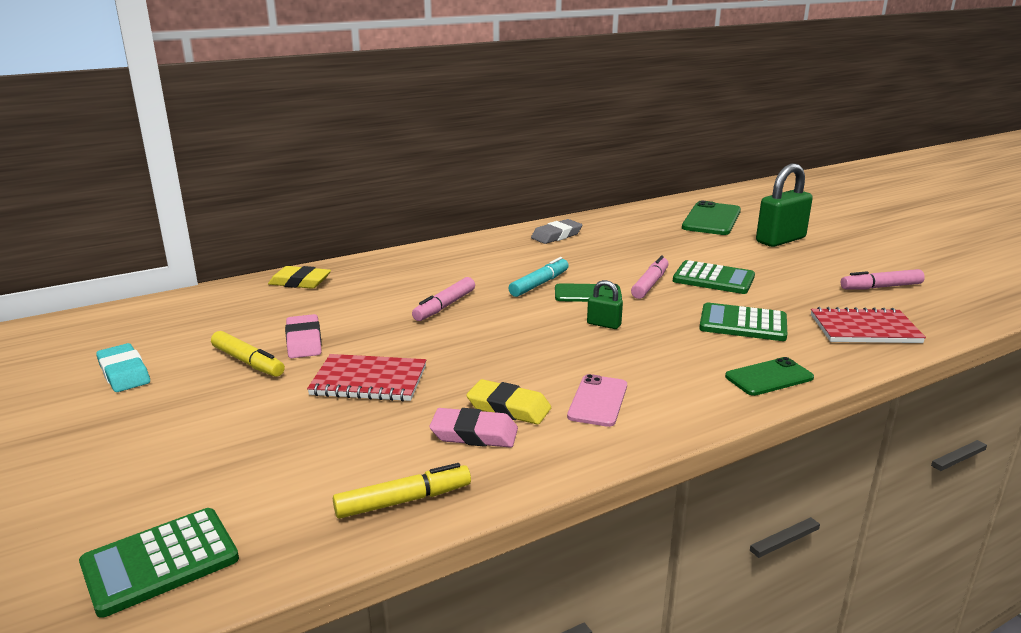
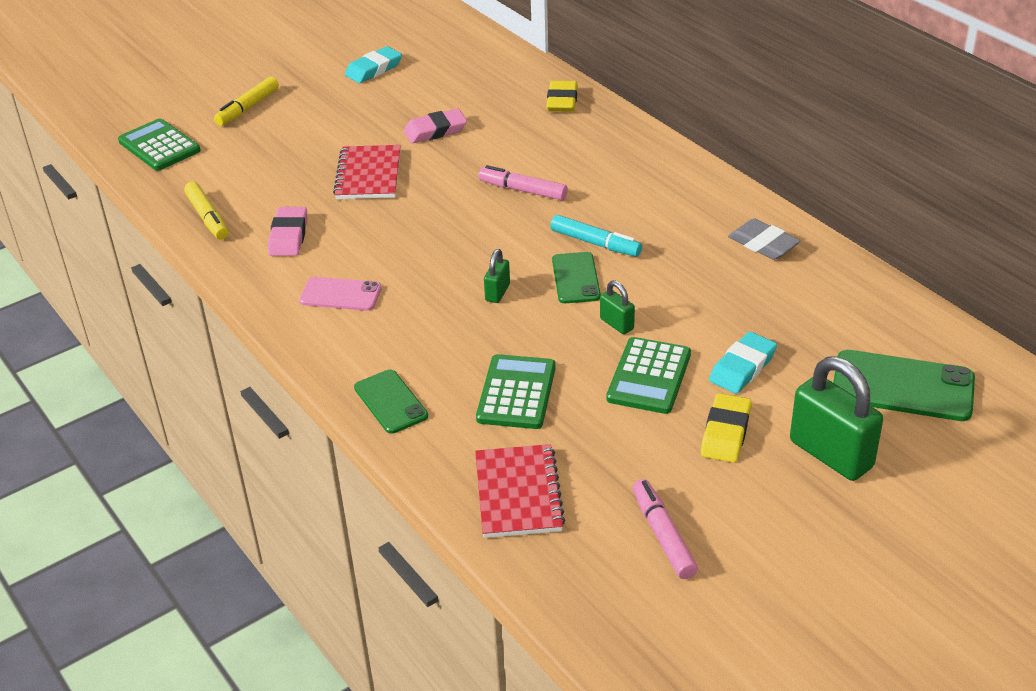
camera: 85 degrees right, 15 degrees up
(248, 362) = (395, 114): yellow marker -> yellow marker (247, 108)
(508, 408) = (328, 248): yellow eraser -> yellow eraser (725, 433)
(650, 284) = (617, 324): pink marker -> green padlock
(699, 253) = (742, 367): none -> turquoise eraser

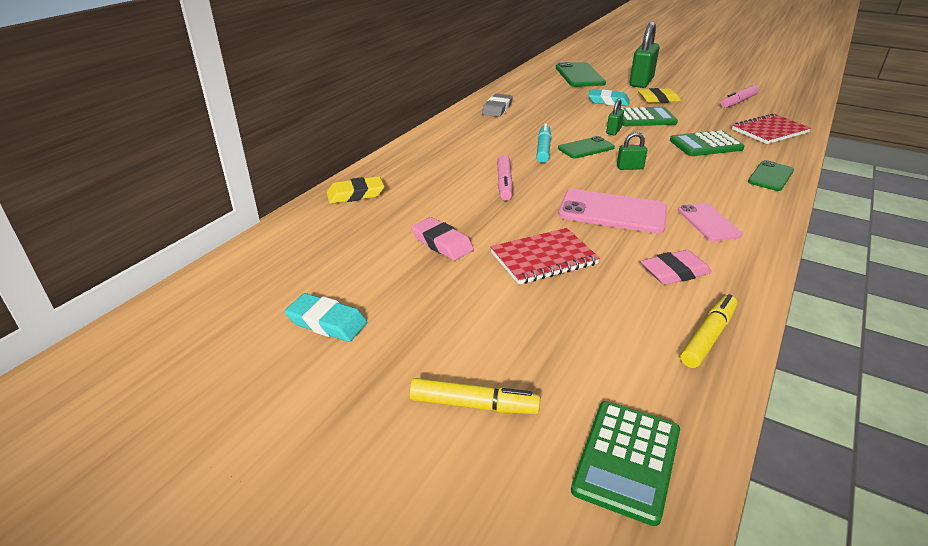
camera: 115 degrees left, 5 degrees down
(410, 240) = (612, 212): none -> pink phone

